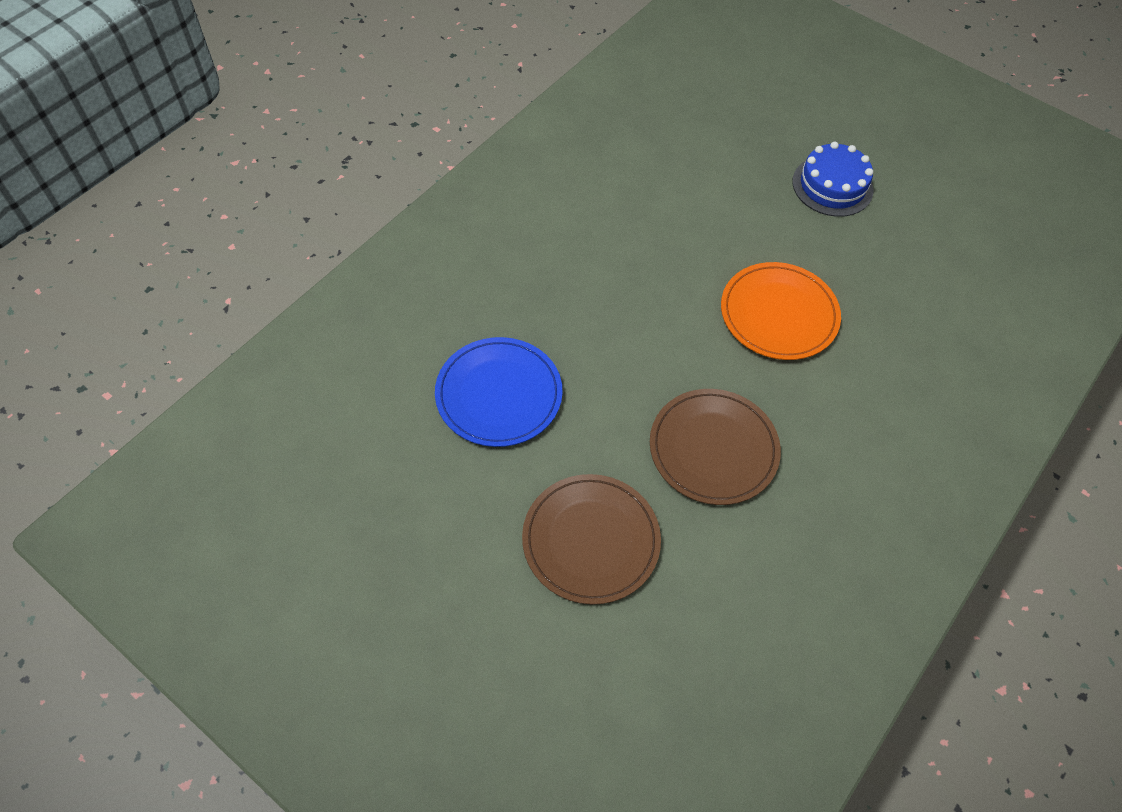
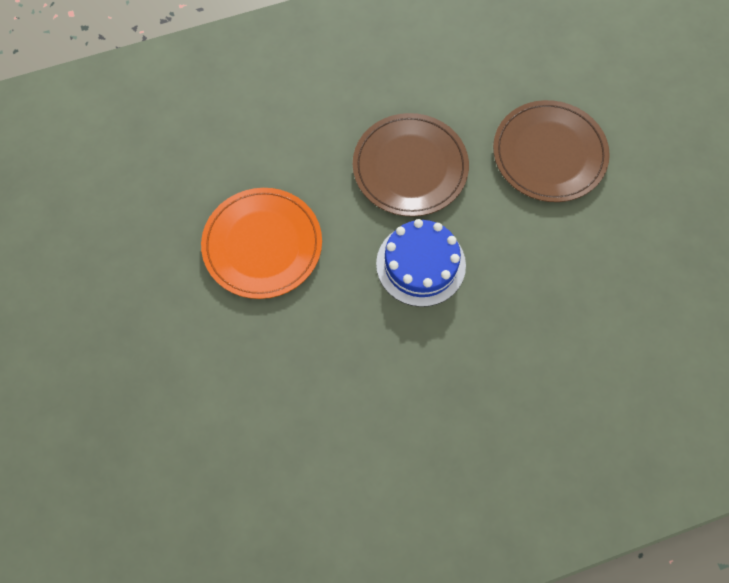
camera: 145 degrees left, 10 degrees up
(499, 394) = (556, 307): blue plate -> none
(832, 186) = (88, 346): blue cake -> blue cake (421, 264)

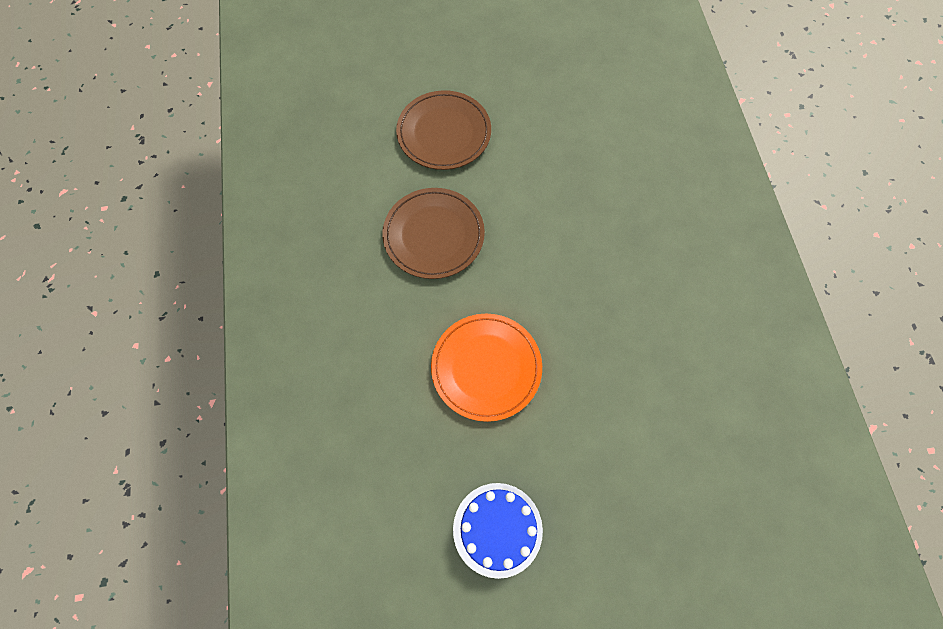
camera: 80 degrees left, 0 degrees up
(421, 264) = (526, 243): blue cake -> blue cake (497, 529)

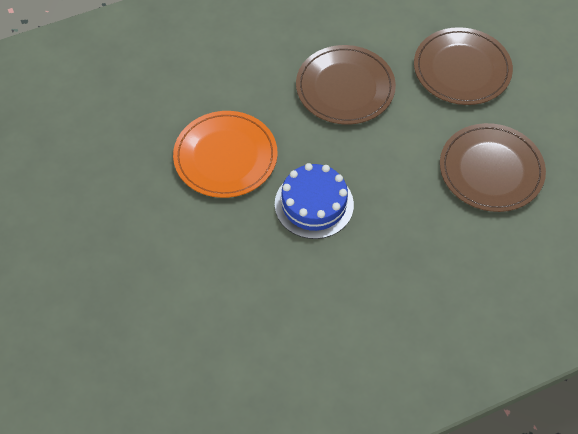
camera: 75 degrees right, 10 degrees down
(497, 529) = (84, 195): blue cake -> blue cake (314, 204)
(560, 145) = (491, 170): none -> brown plate

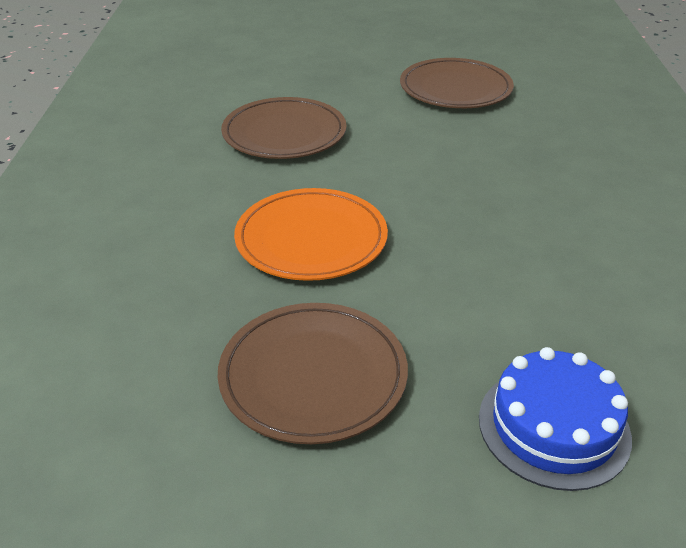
camera: 65 degrees left, 20 degrees down
(314, 204) = (431, 194): blue cake -> blue cake (553, 426)
(462, 69) = (323, 71): brown plate -> brown plate (313, 375)

